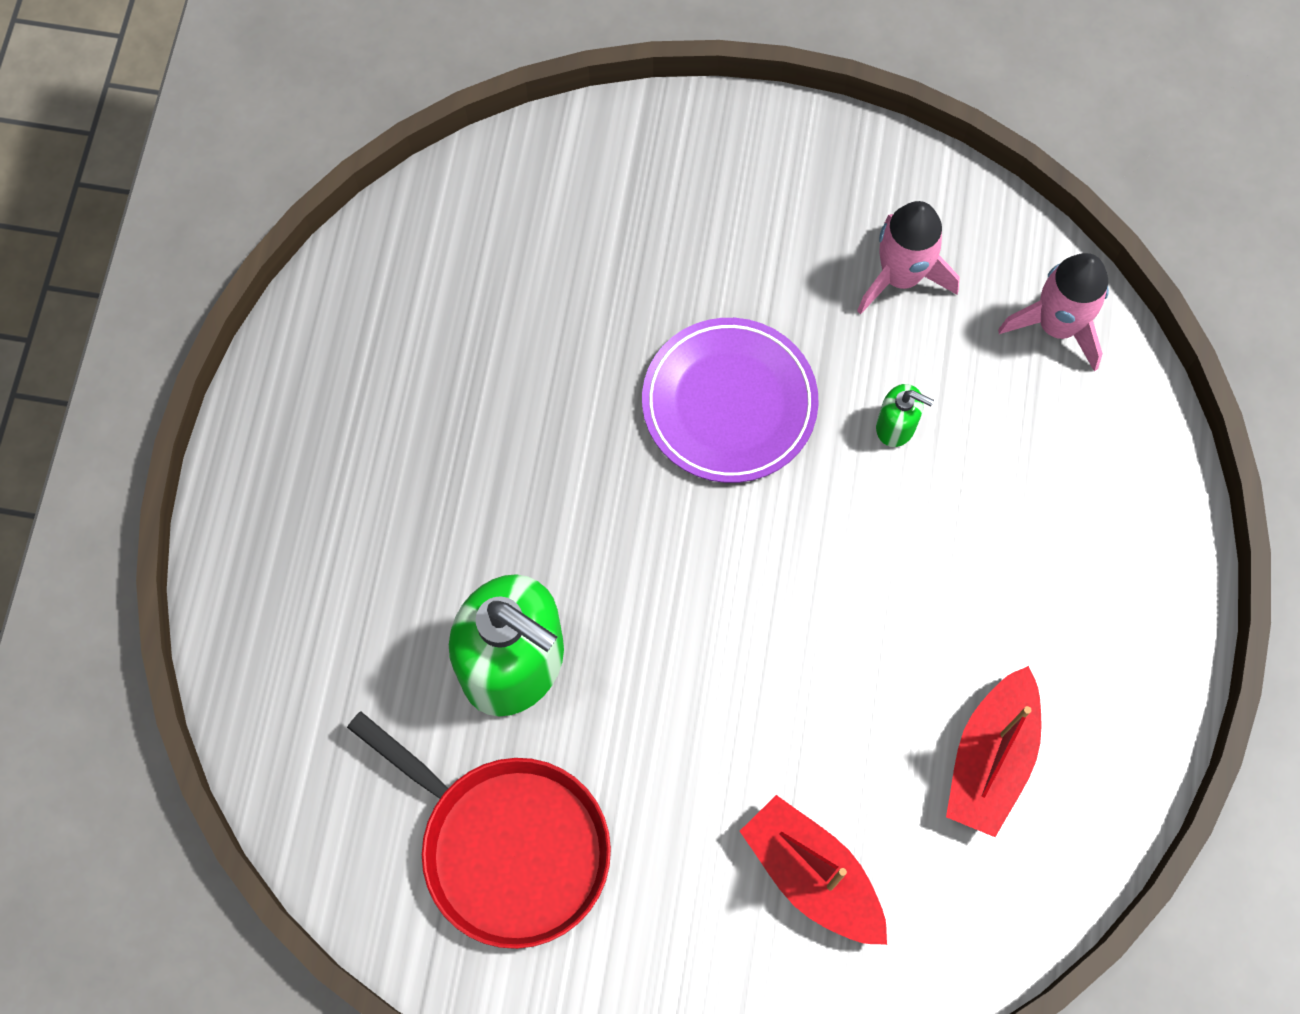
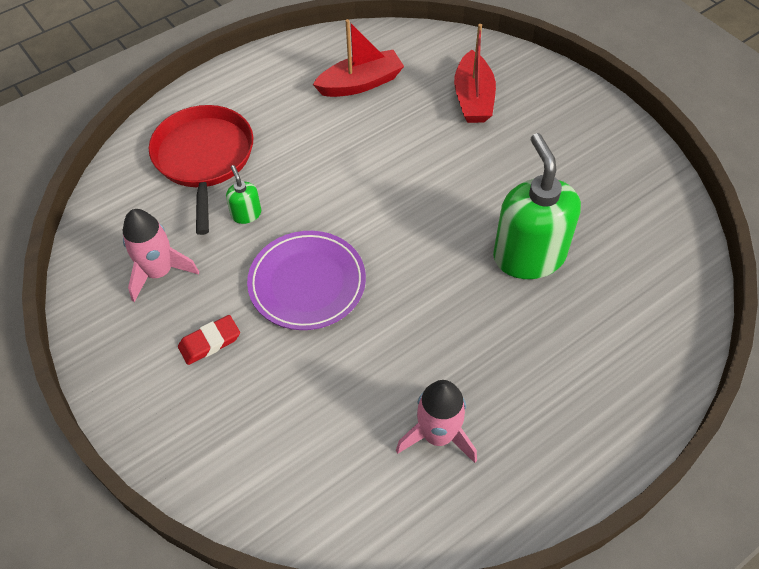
camera: 135 degrees left, 15 degrees down
(508, 847) = (596, 192): red pan -> red pan (204, 158)
(754, 254) = (210, 342): none -> red eraser
(1057, 325) = (126, 196): pink rocket -> pink rocket (438, 435)

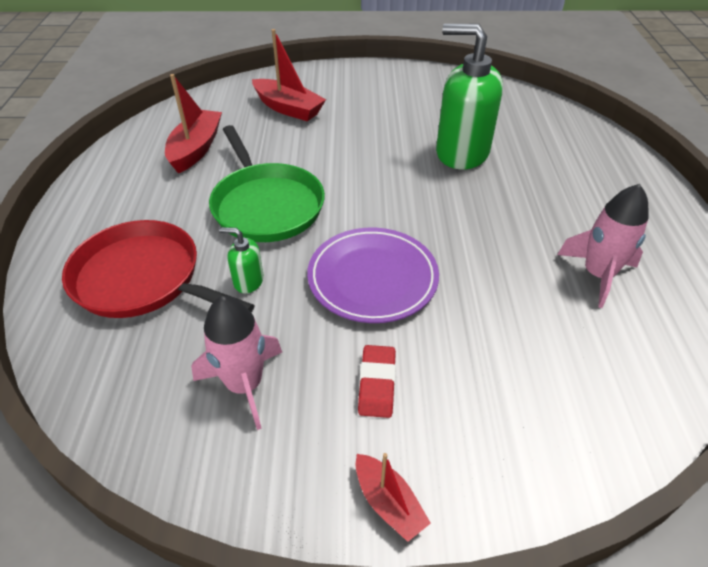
camera: 55 degrees left, 10 degrees down
(125, 398) = (388, 502): none -> red boat
(332, 170) = (266, 205): none -> green pan

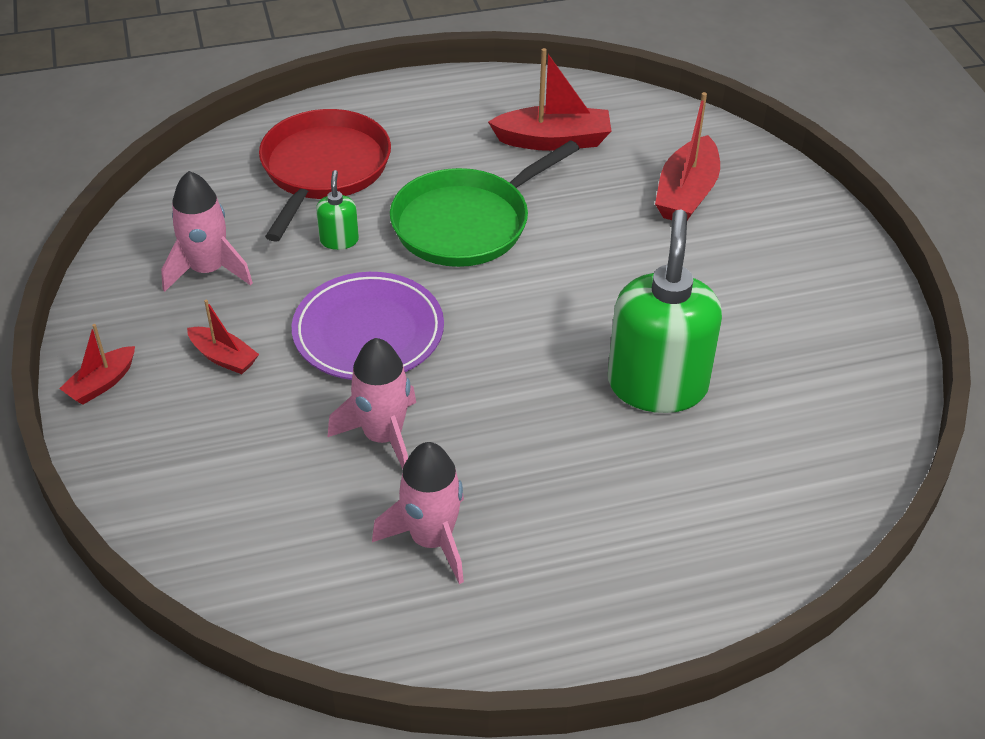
camera: 75 degrees right, 0 degrees up
(377, 384) = (224, 357): red eraser -> red boat
(493, 286) = (383, 437): none -> pink rocket

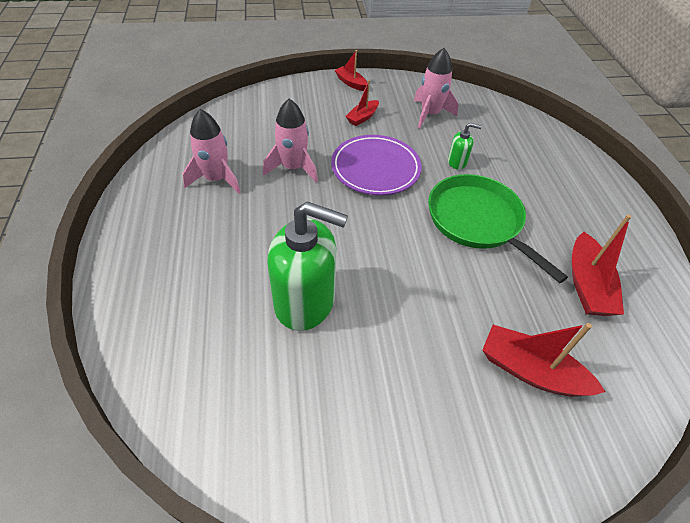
camera: 95 degrees right, 5 degrees up
(323, 169) = (525, 160): red pan -> none

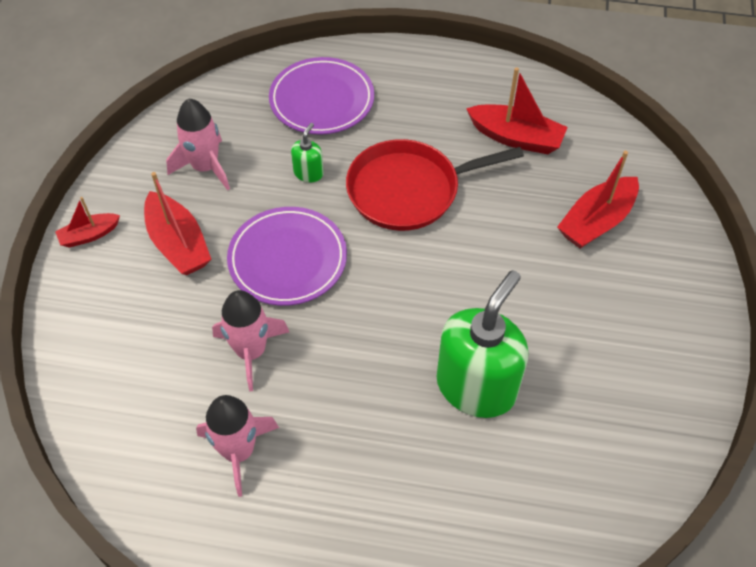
camera: 70 degrees left, 5 degrees up
(362, 117) = (178, 244): red boat -> red boat, size x1.70
(477, 221) = (408, 190): green pan -> red pan
(530, 154) = (322, 100): none -> purple plate

